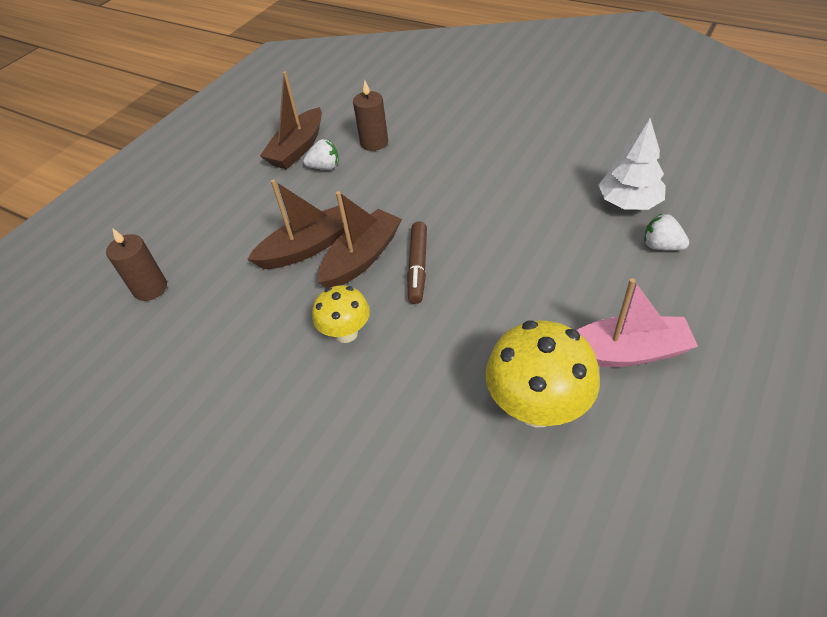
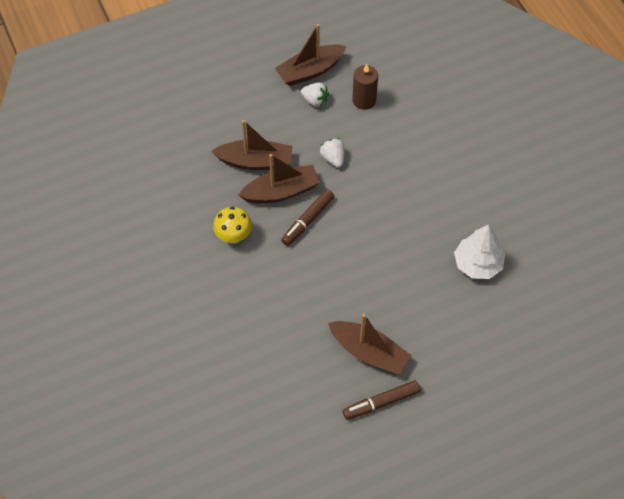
camera: 30 degrees right, 10 degrees up
(150, 288) = (149, 130): brown candle -> none
(537, 407) = (294, 348): yellow mushroom -> none
(624, 352) = (369, 352): pink boat -> brown boat
(661, 246) = (462, 307): white strawberry -> white strawberry (333, 158)
(702, 398) = (381, 402): none -> brown marker

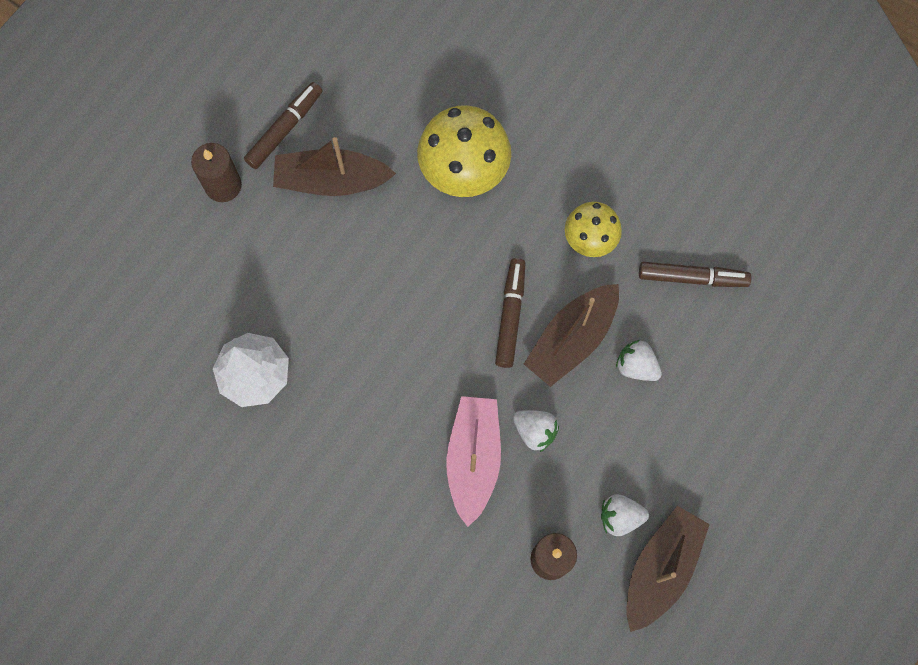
camera: 150 degrees right, 15 degrees up
(190, 188) = (692, 278): none -> brown marker
(255, 161) = (636, 366): brown boat -> white strawberry
(282, 313) = (464, 173): none -> yellow mushroom
(375, 162) = (473, 459): none -> pink boat
(442, 386) = (223, 185): none -> brown candle

